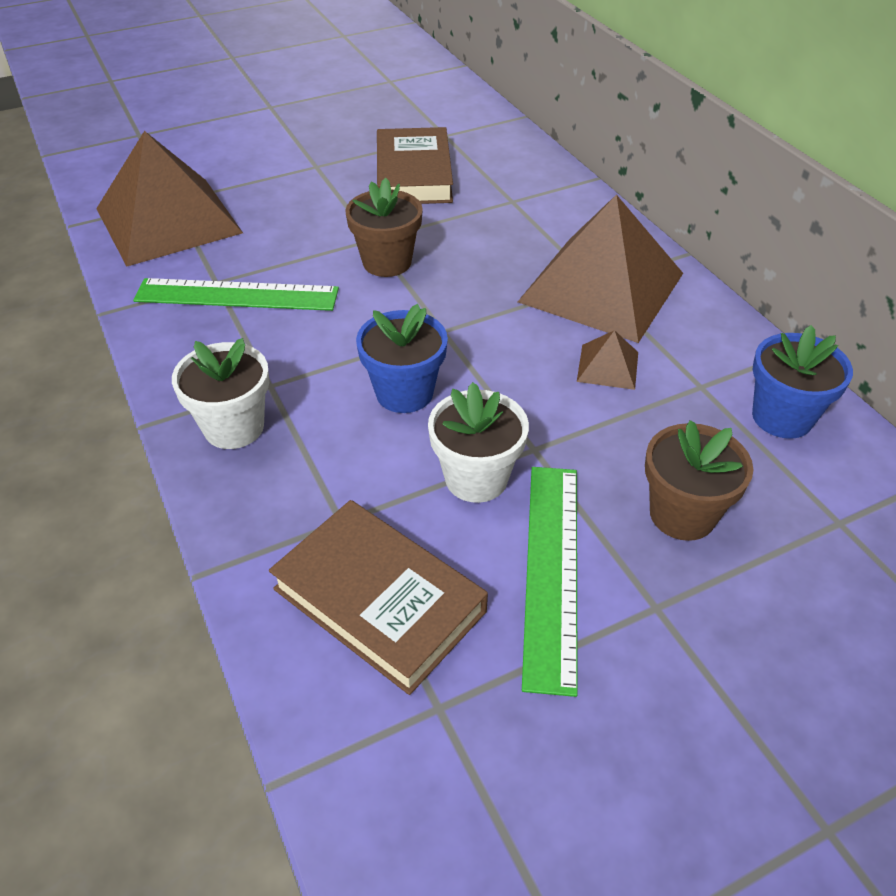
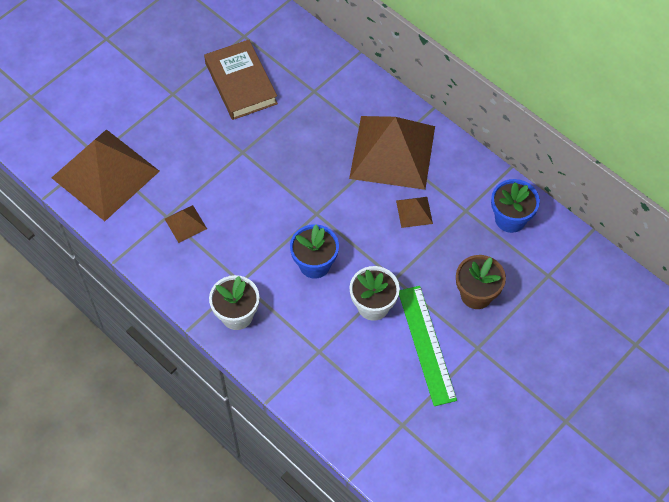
camera: 20 degrees left, 15 degrees up
(237, 295) = (185, 223): green ruler -> brown pyramid
(379, 600) = (356, 385): brown book -> none
(387, 262) = (260, 169): brown flower pot -> none

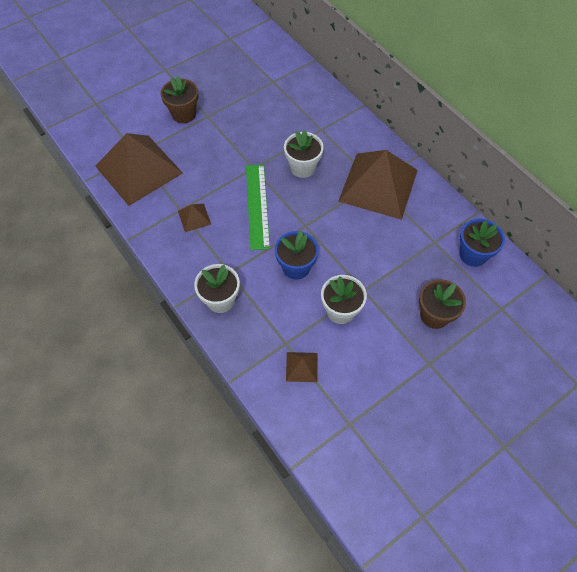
camera: 10 degrees right, 0 degrees up
(143, 95) = (184, 114): none -> brown flower pot
(241, 83) = (263, 116): brown book -> none
(300, 143) = (302, 167): none -> white flower pot
(414, 212) = (389, 236): brown pyramid -> brown pyramid (301, 367)
(426, 345) = (382, 353): green ruler -> green ruler (257, 206)

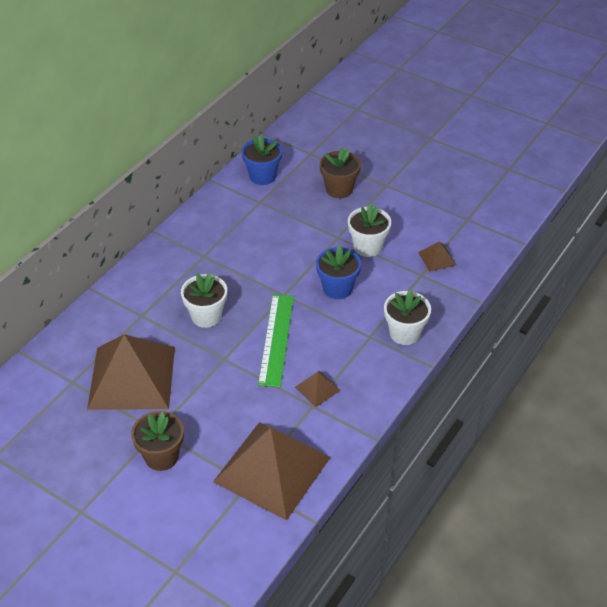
camera: 110 degrees left, 15 degrees down
(257, 206) = (276, 339): green ruler -> green ruler turned 60 degrees counterclockwise
(378, 185) = (206, 252): brown pyramid -> brown pyramid (132, 377)

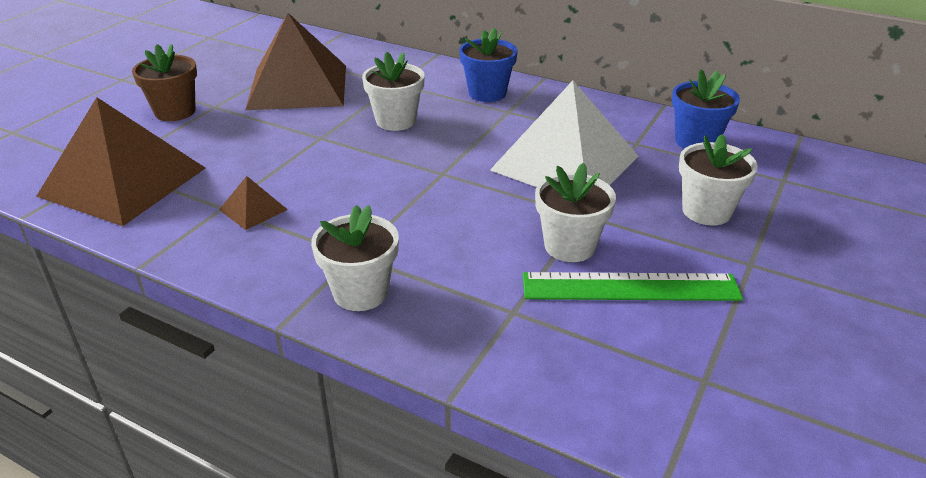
camera: 85 degrees right, 10 degrees down
(276, 339) = (352, 172): green ruler -> green ruler (630, 287)
(279, 237) = (565, 162): none -> white pyramid
(337, 288) = (461, 219): blue flower pot -> blue flower pot (487, 93)
(339, 189) = (706, 211): brown flower pot -> white flower pot
(437, 258) = (563, 332): brown pyramid -> none

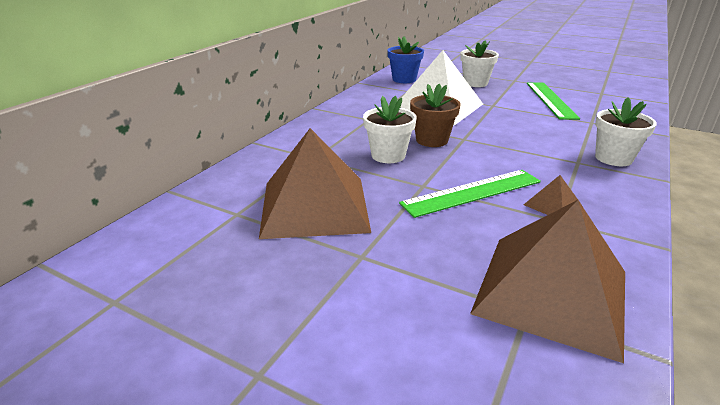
camera: 90 degrees left, 5 degrees down
(175, 112) = (378, 286): brown flower pot -> brown flower pot (432, 140)
(296, 163) = (472, 192): none -> green ruler
(487, 93) = (339, 125): blue flower pot -> none
(569, 246) = (525, 109): white flower pot -> none

